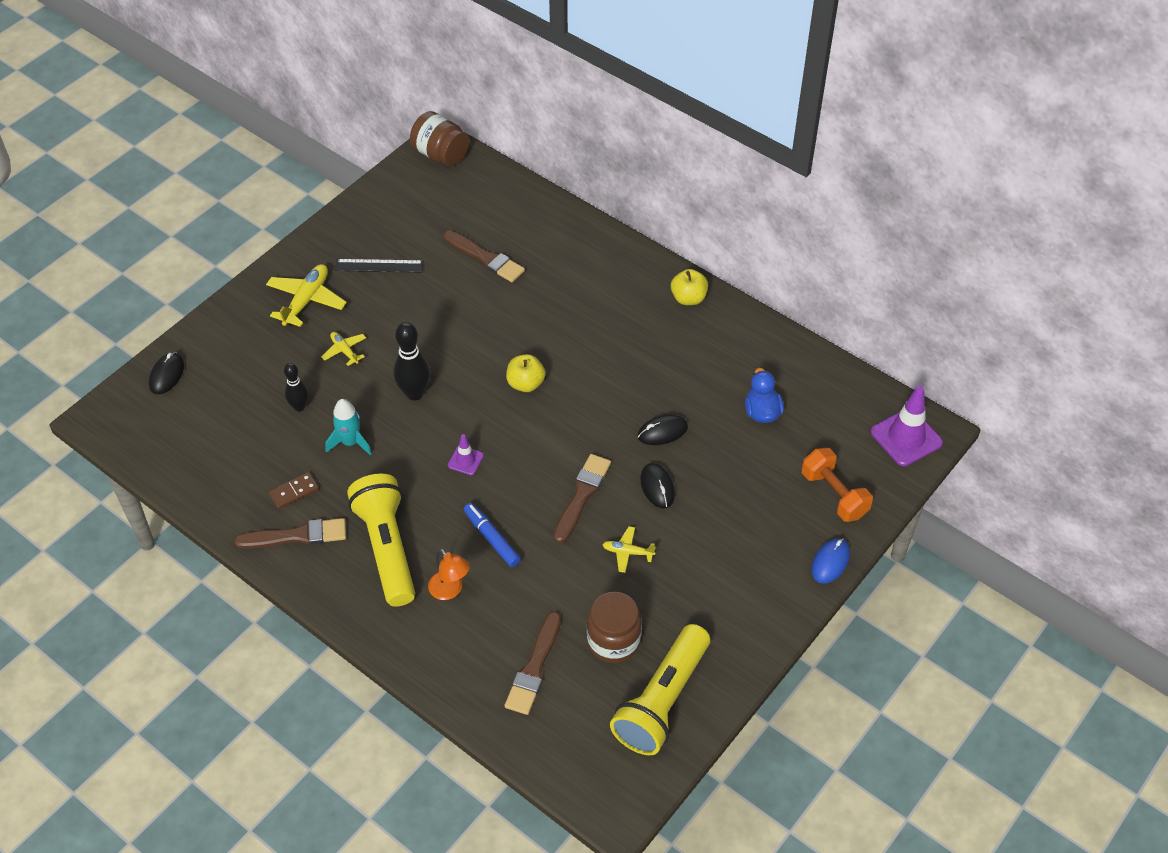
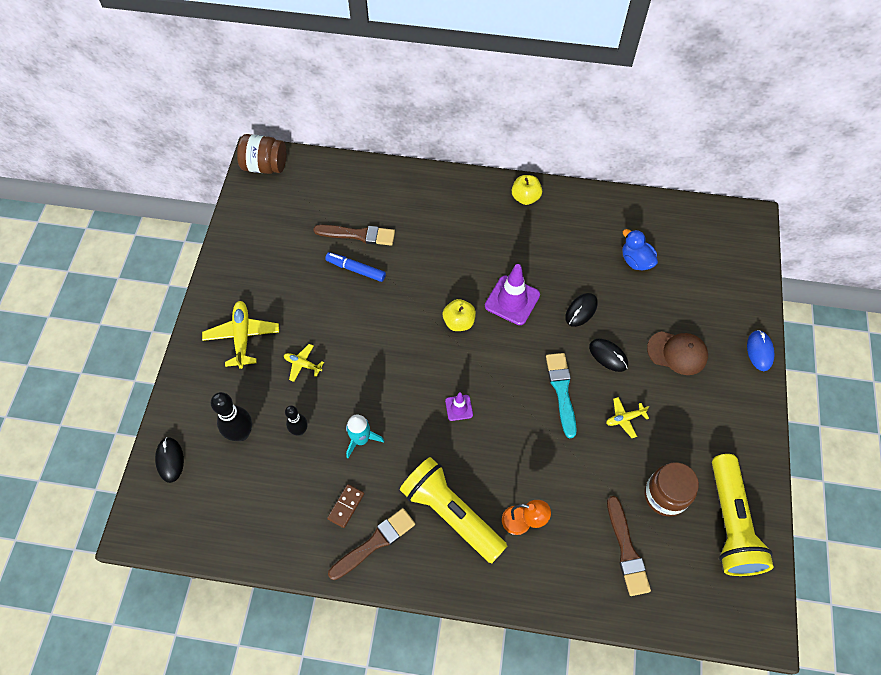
camera: 30 degrees left, 10 degrees up
(379, 266) = (280, 280): black ruler -> none
(414, 393) = (382, 372): black bowling pin -> black bowling pin (241, 433)
(492, 538) = (523, 461): blue marker -> blue marker (356, 269)
(582, 495) = (561, 391): brown brush -> turquoise brush
(735, 520) = (677, 353): none -> brown cap
(834, 494) = (725, 299): orange dumbbell -> none
(906, 437) = (739, 232): purple traffic cone -> purple traffic cone (512, 300)

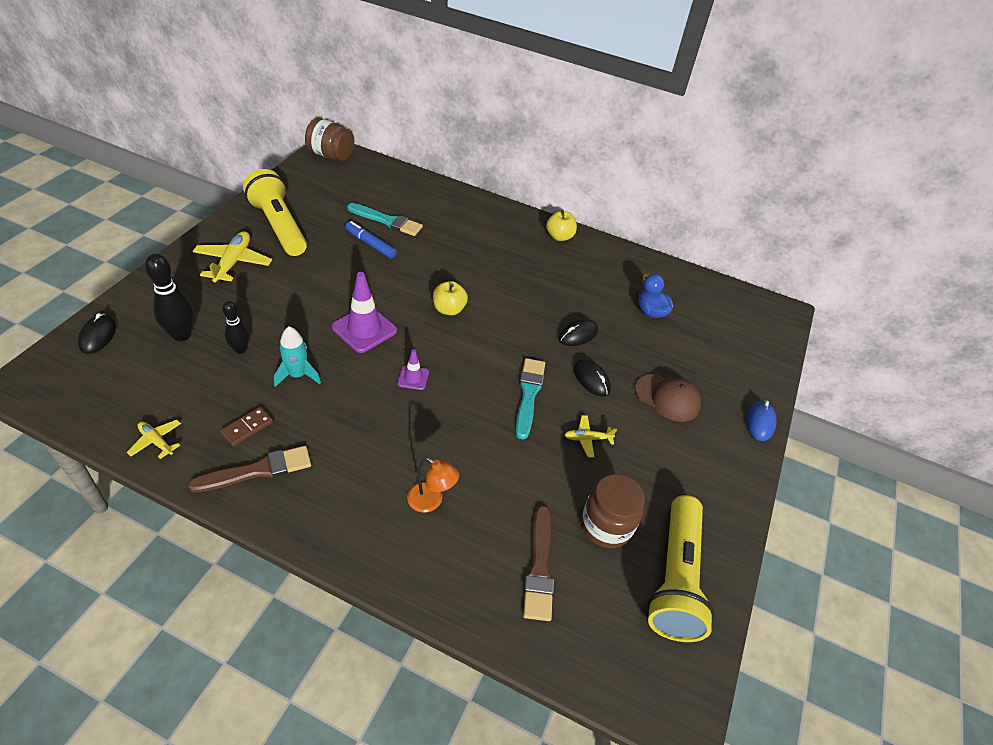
camera: 10 degrees right, 15 degrees down
(303, 364) = (277, 299): yellow plane -> yellow plane (156, 441)
(358, 235) = (387, 221): brown brush -> turquoise brush
(451, 513) = (356, 469): yellow flashlight -> yellow flashlight (279, 226)
(512, 300) = (511, 307): purple traffic cone -> purple traffic cone (364, 329)

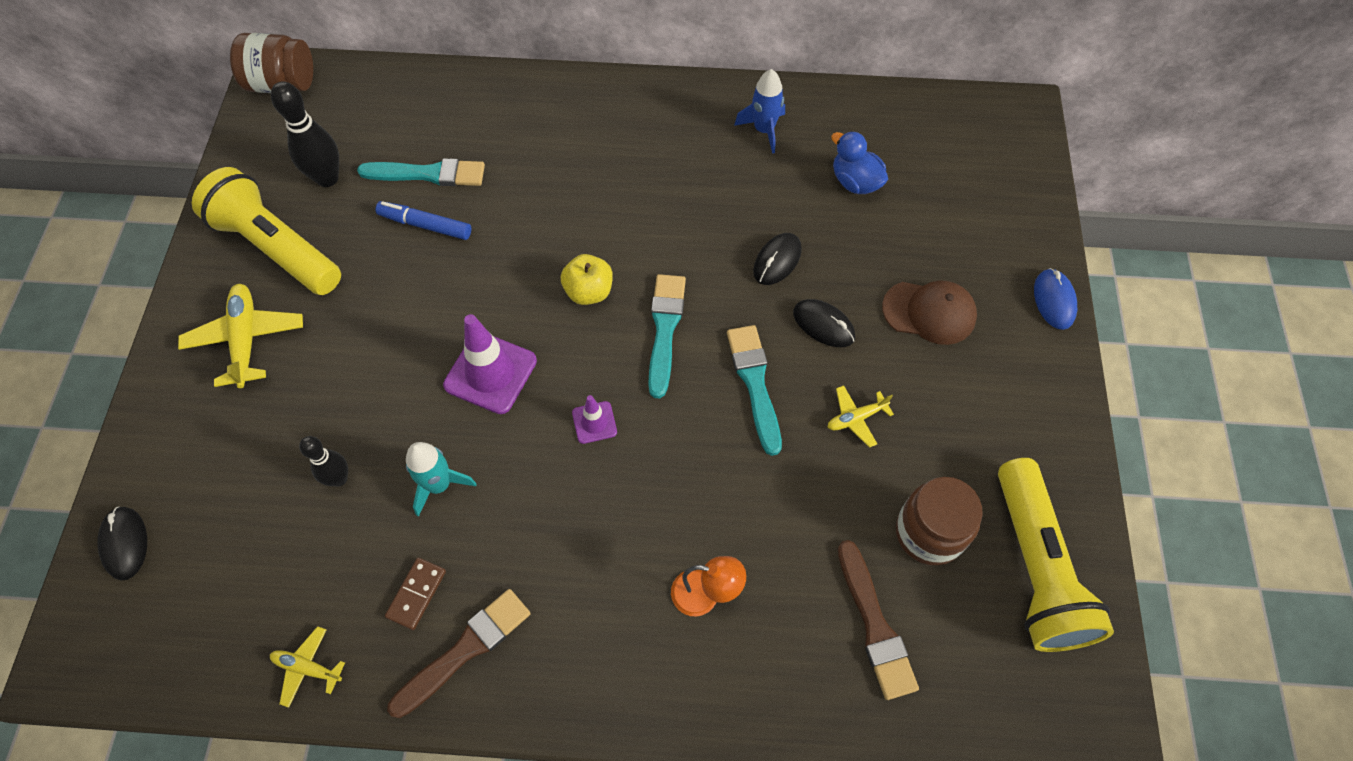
camera: 15 degrees left, 15 degrees up
(182, 335) = (243, 491): black bowling pin -> black bowling pin (327, 178)
(486, 345) = (665, 329): none -> turquoise brush
(559, 236) = (682, 103): yellow apple -> none
(604, 266) = (764, 130): none -> blue rocket

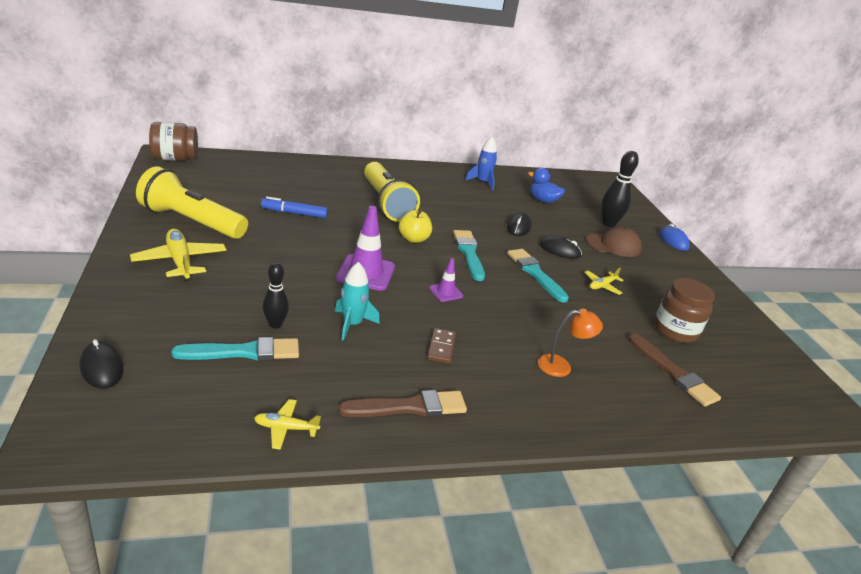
camera: 20 degrees left, 30 degrees down
(327, 178) = (219, 194): black bowling pin -> black bowling pin (608, 224)
(416, 594) = (359, 380): brown domino -> brown domino (441, 347)
(428, 174) = (288, 194): turquoise brush -> turquoise brush (244, 352)
(465, 650) = (409, 407): brown brush -> brown brush turned 45 degrees clockwise
(1035, 568) = (742, 342): yellow flashlight -> yellow flashlight (386, 203)

